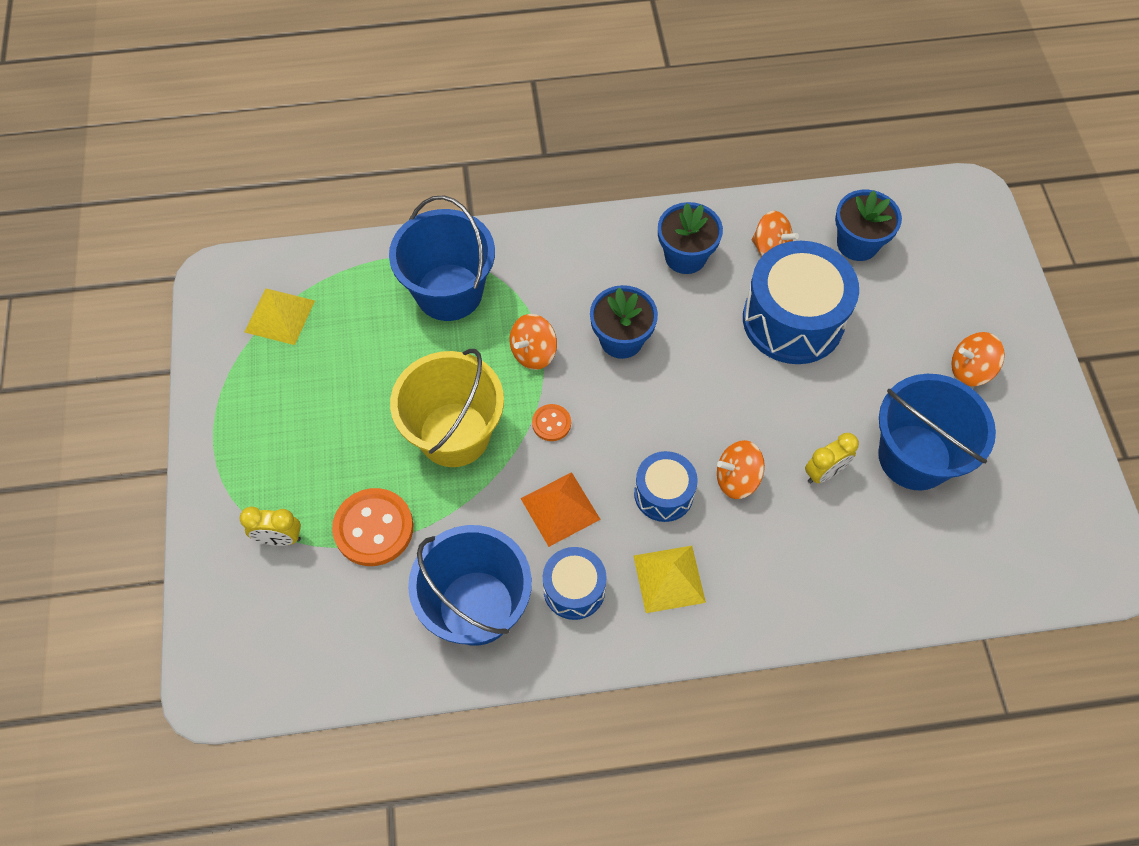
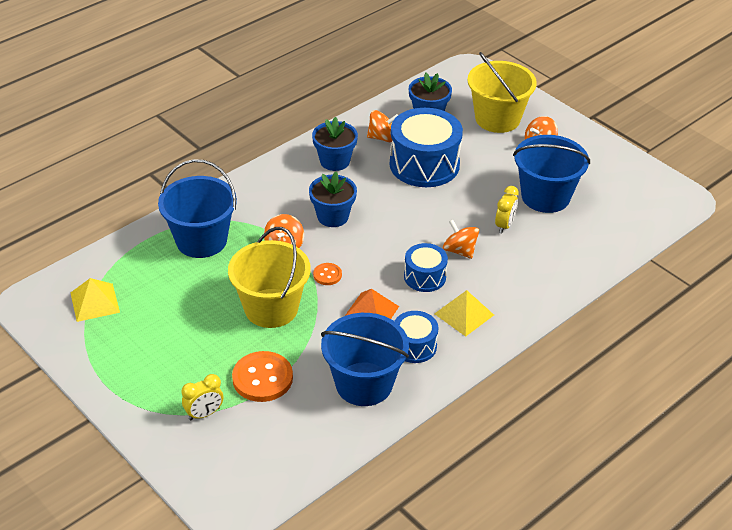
camera: 35 degrees left, 20 degrees down
(737, 479) = (459, 250): orange spinning top -> orange spinning top turned 90 degrees clockwise
(946, 296) = (497, 119): none -> yellow bucket

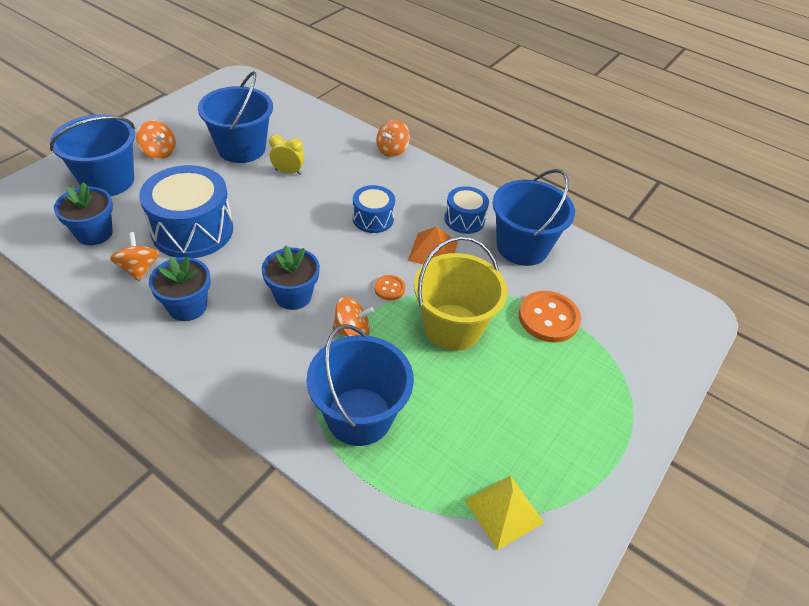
camera: 105 degrees left, 5 degrees up
(204, 414) = (613, 355): yellow clock -> none
(459, 250) = (330, 198): orange spinning top -> orange spinning top (392, 150)
(464, 314) = (414, 192): yellow pyramid -> none
(497, 119) = (108, 180): yellow bucket -> blue bucket

